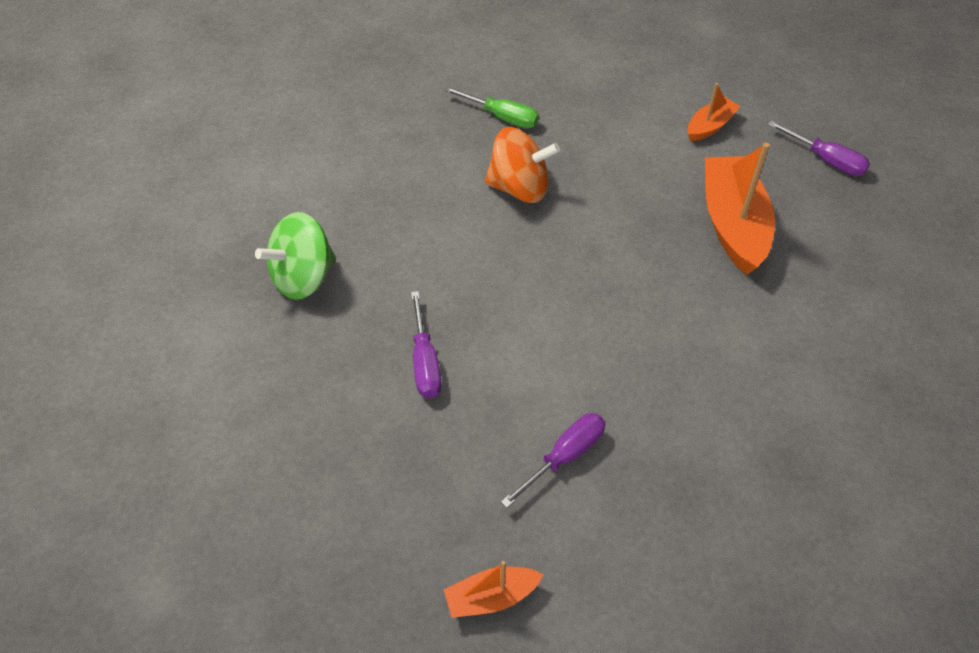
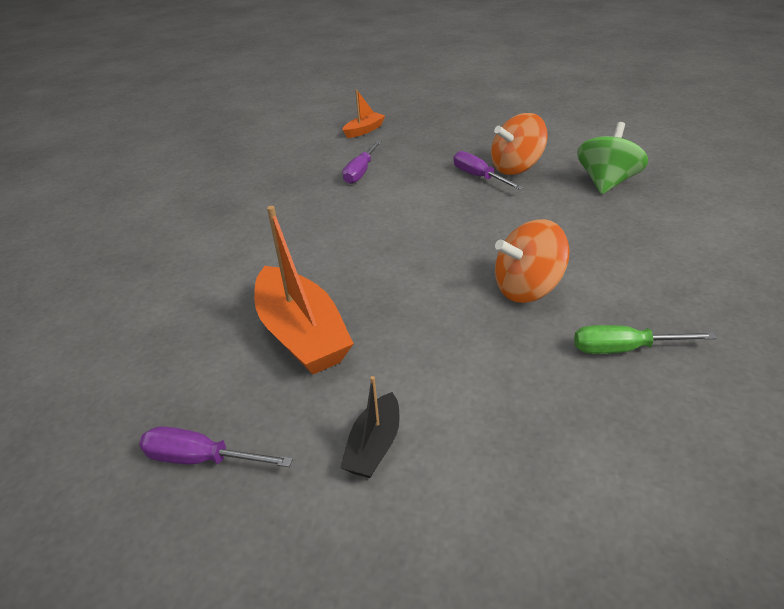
camera: 155 degrees right, 15 degrees down
(364, 357) = (516, 168): none -> orange spinning top
(710, 126) = (374, 446): orange boat -> black boat

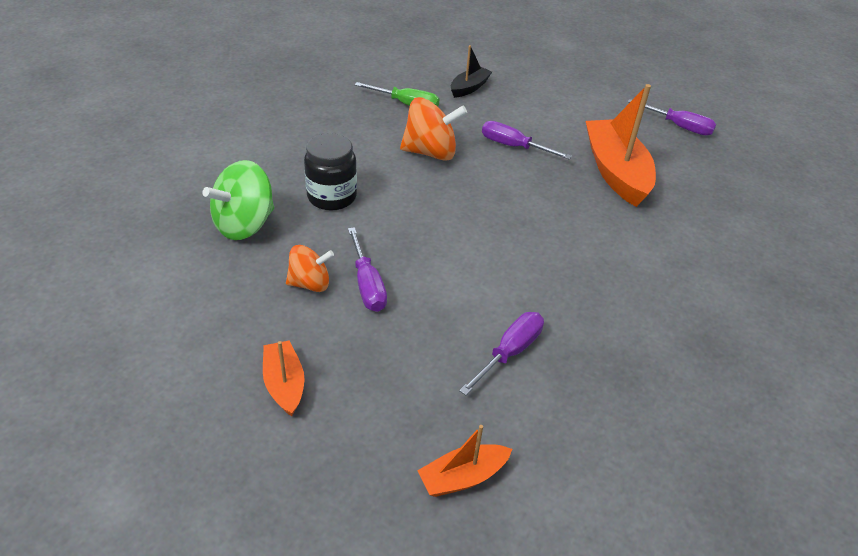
camera: 165 degrees left, 5 degrees up
(374, 446) = (580, 107): black boat -> black boat (469, 88)
(440, 329) = (513, 146): none -> purple screwdriver
(479, 132) = (284, 384): none -> orange boat
(516, 168) = (310, 283): orange spinning top -> orange spinning top, size x0.63
(570, 218) = (332, 197): none -> black jar

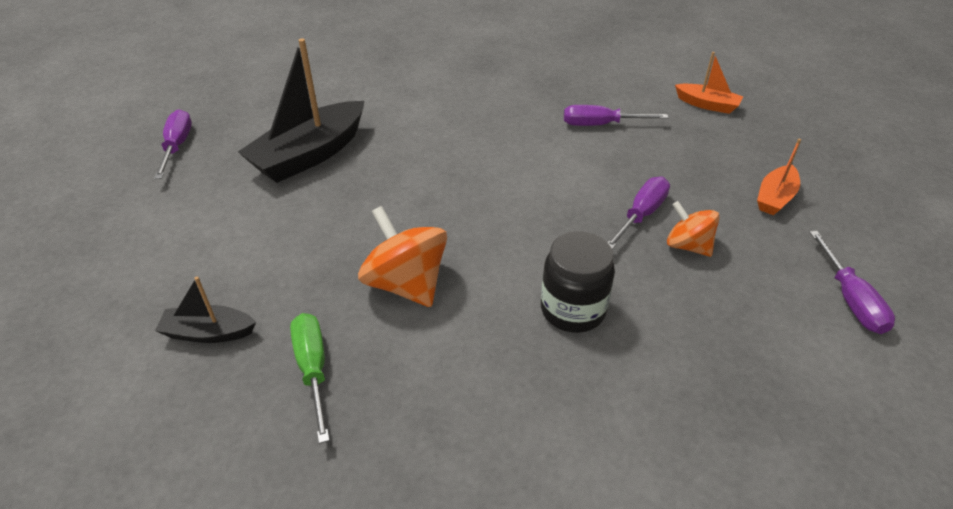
camera: 125 degrees left, 0 degrees up
(245, 225) = (696, 344): green spinning top -> none
(513, 146) = (328, 231): purple screwdriver -> purple screwdriver (850, 299)
(616, 172) = (310, 155): orange boat -> black boat

